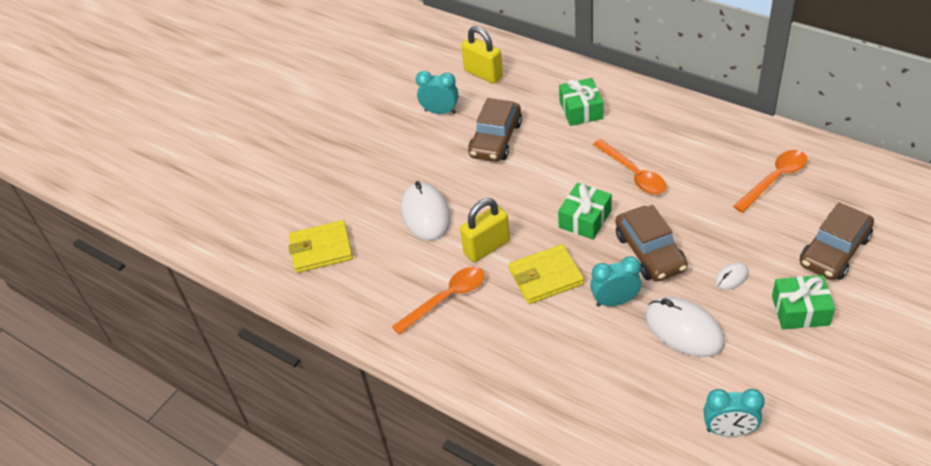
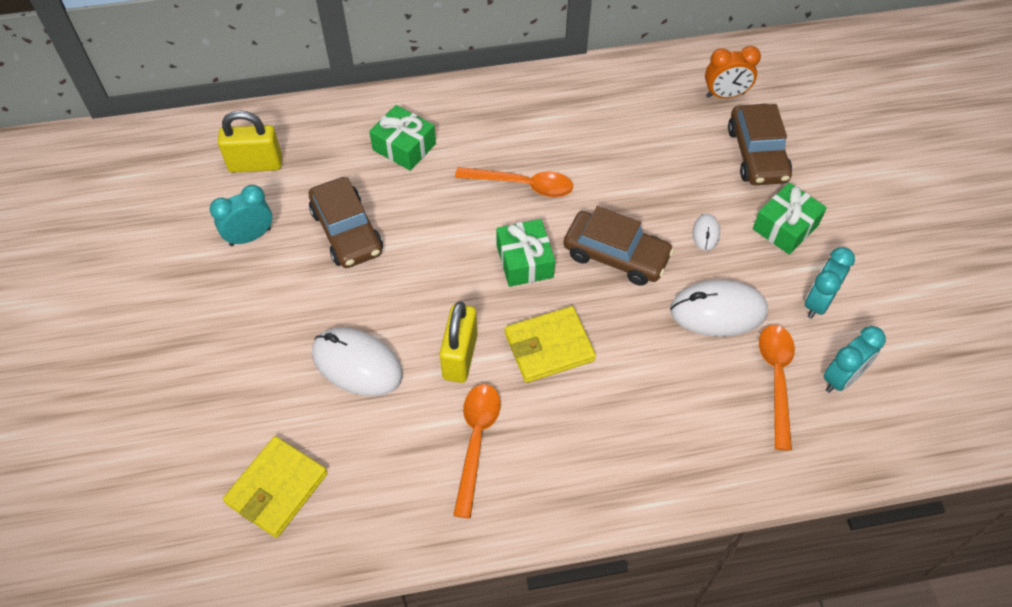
camera: 50 degrees left, 10 degrees up
(546, 277) = (549, 347): yellow wallet -> yellow wallet turned 45 degrees clockwise
(615, 301) = (635, 326): turquoise clock -> turquoise clock (818, 303)
(774, 179) = (648, 115): orange spoon -> orange spoon (776, 379)
(854, 198) = (725, 95): none -> orange clock

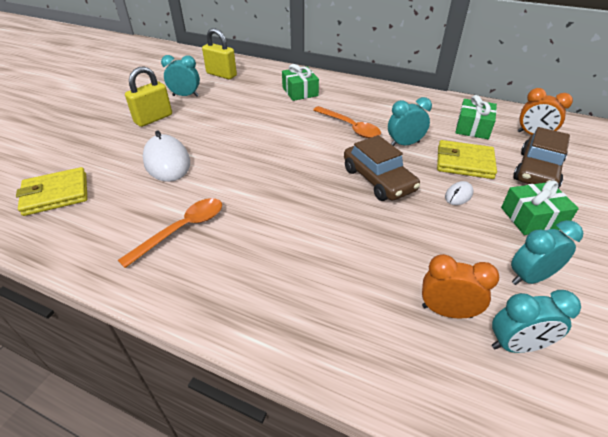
camera: 35 degrees right, 15 degrees down
(347, 231) = (232, 110): brown car -> none
(460, 356) = (224, 184): yellow padlock -> yellow padlock (153, 119)
(524, 261) = (314, 159): green gift -> green gift (473, 127)
(549, 347) = (284, 204): yellow wallet -> yellow wallet (464, 162)
(604, 182) = (404, 144): none -> turquoise clock
(718, 311) = (430, 242): white mouse -> none
(776, 379) = (447, 311): orange spoon -> orange clock

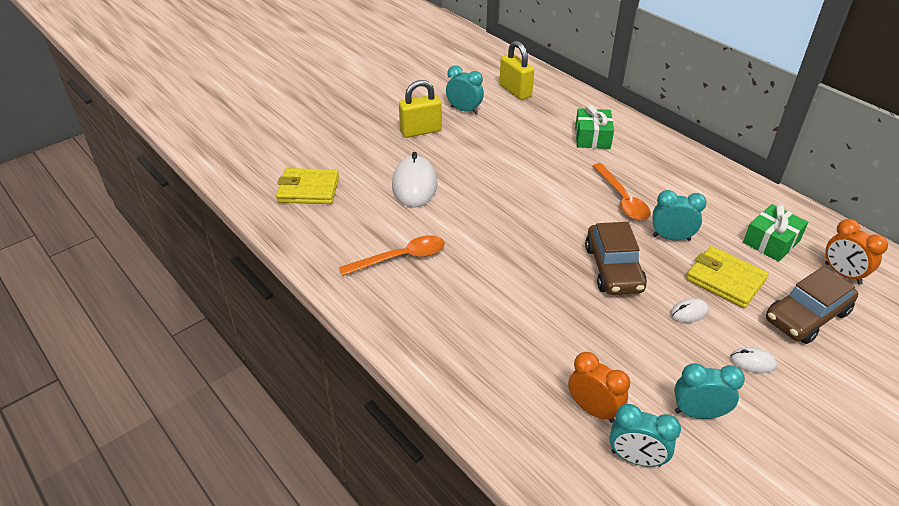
camera: 25 degrees right, 0 degrees up
(532, 218) = (752, 362): green gift -> white mouse

